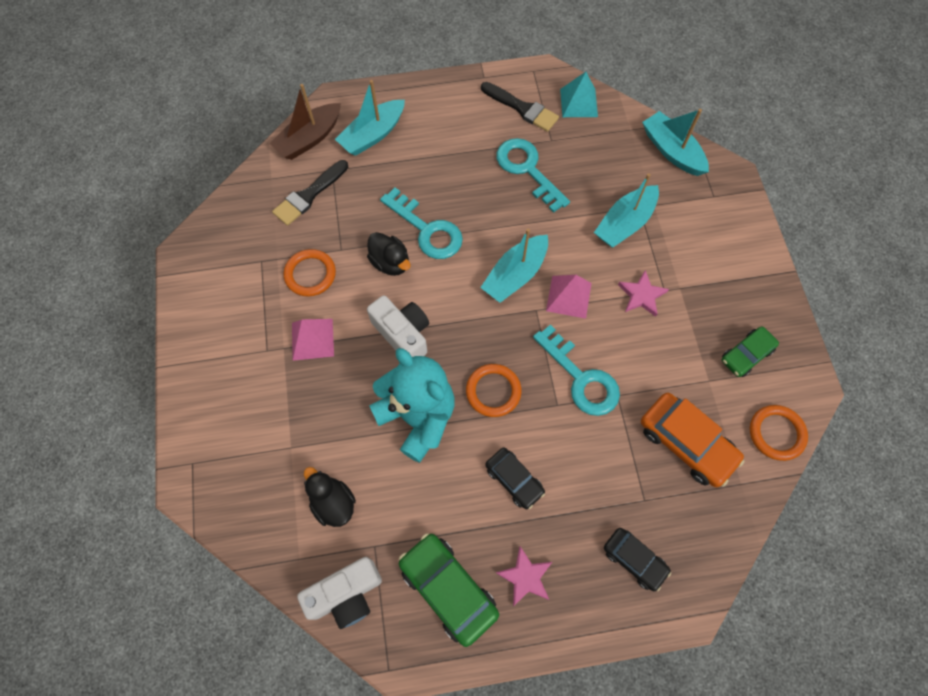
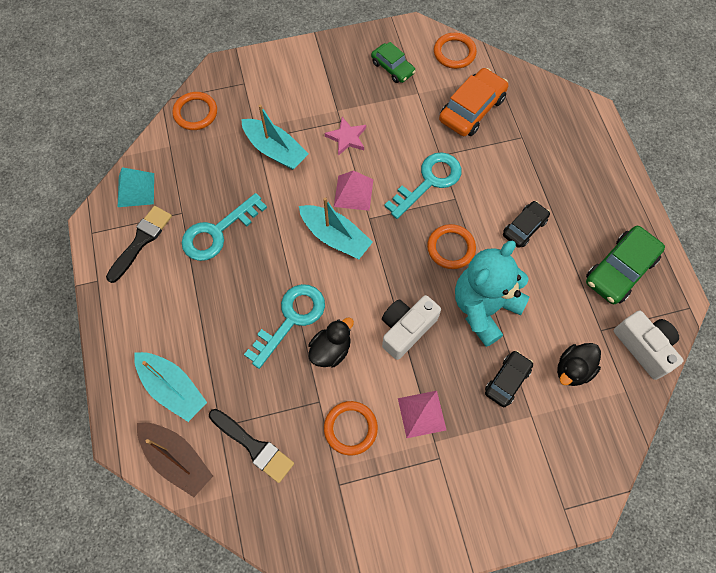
camera: 95 degrees left, 0 degrees up
(525, 577) = (597, 215): pink star -> none
(634, 560) = (567, 144): black car -> black car (507, 380)
(672, 151) = (195, 113): turquoise boat -> orange ring

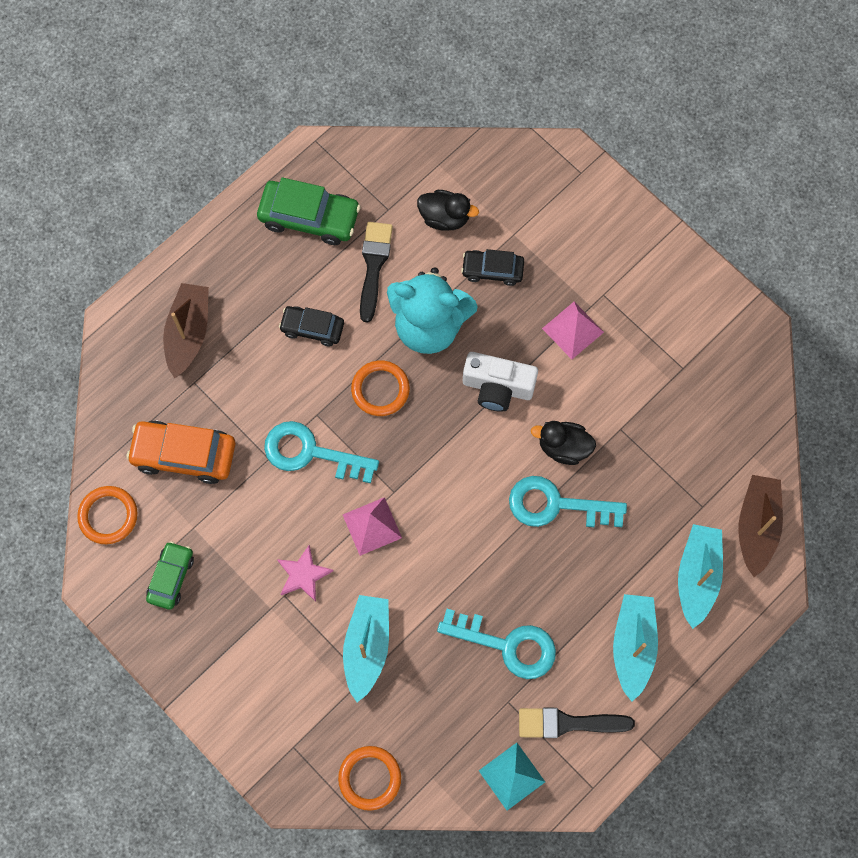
camera: 120 degrees left, 5 degrees up
(254, 446) = (699, 463): black brush -> black brush (374, 265)
(335, 237) = (437, 515): turquoise boat -> turquoise boat (633, 646)
(350, 428) = (627, 386): orange ring -> none
(561, 149) = (188, 333): none -> brown boat
(644, 347) = (383, 165): white camera -> none

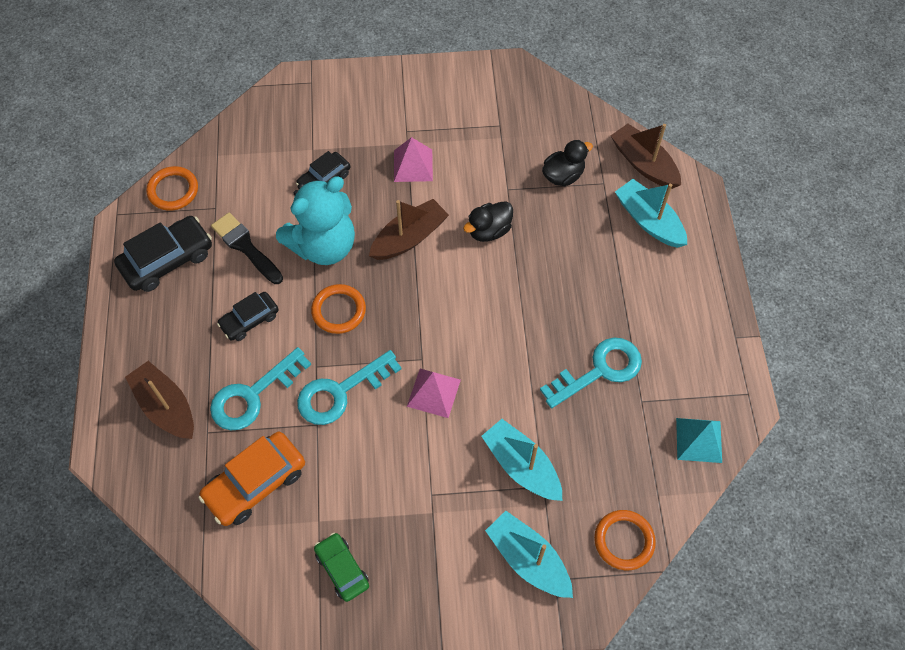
camera: 50 degrees left, 10 degrees down
(108, 516) = (248, 580): orange ring -> orange ring (173, 190)
(303, 574) = (427, 468): pink star -> none
(309, 217) = (167, 260): green car -> black car
(445, 217) = (258, 179): black duck -> black duck (563, 176)
(497, 387) = (409, 238): white camera -> brown boat
(556, 505) = (525, 265): turquoise key -> turquoise key (253, 395)
(568, 723) = (688, 374): black brush -> none
(633, 646) = (666, 293): turquoise boat -> turquoise boat (528, 559)

